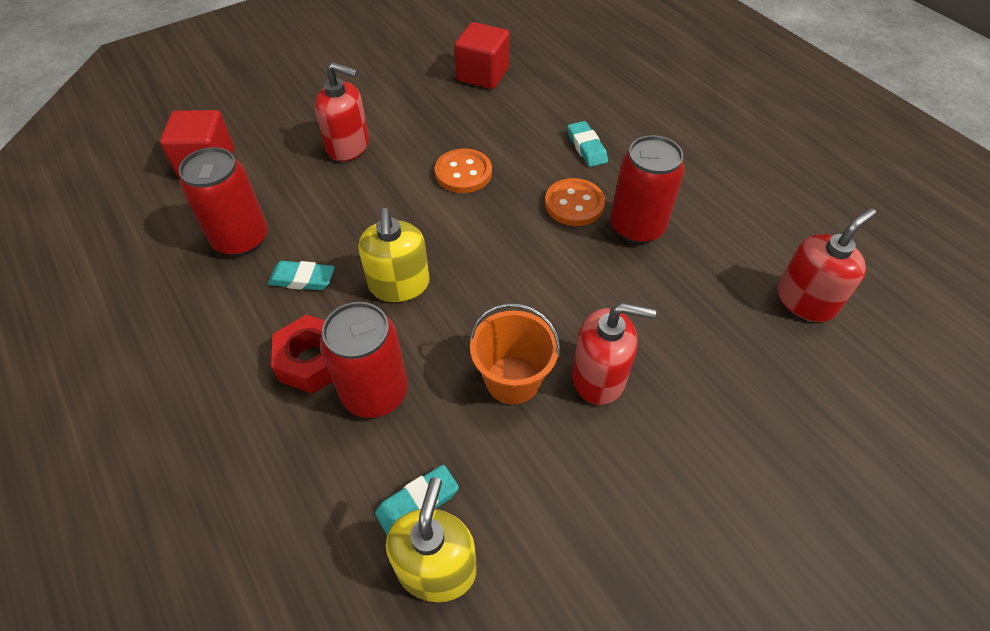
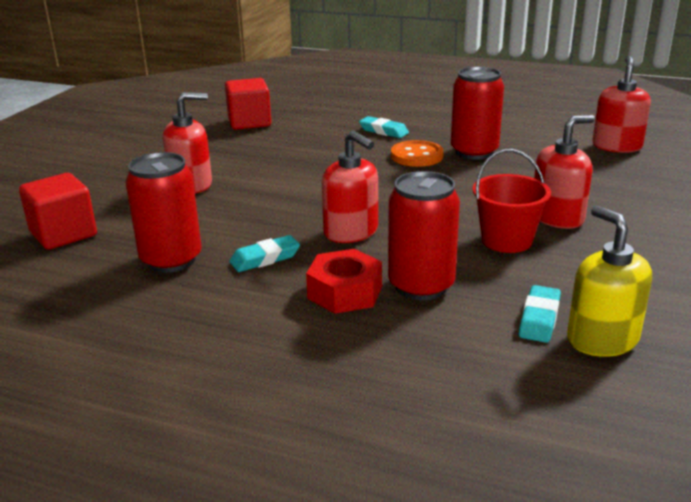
camera: 35 degrees left, 25 degrees down
(399, 285) = (351, 232): yellow soap dispenser -> red soap dispenser
(463, 173) = (312, 168): orange button -> none
(512, 380) = (506, 240): orange bucket -> red bucket

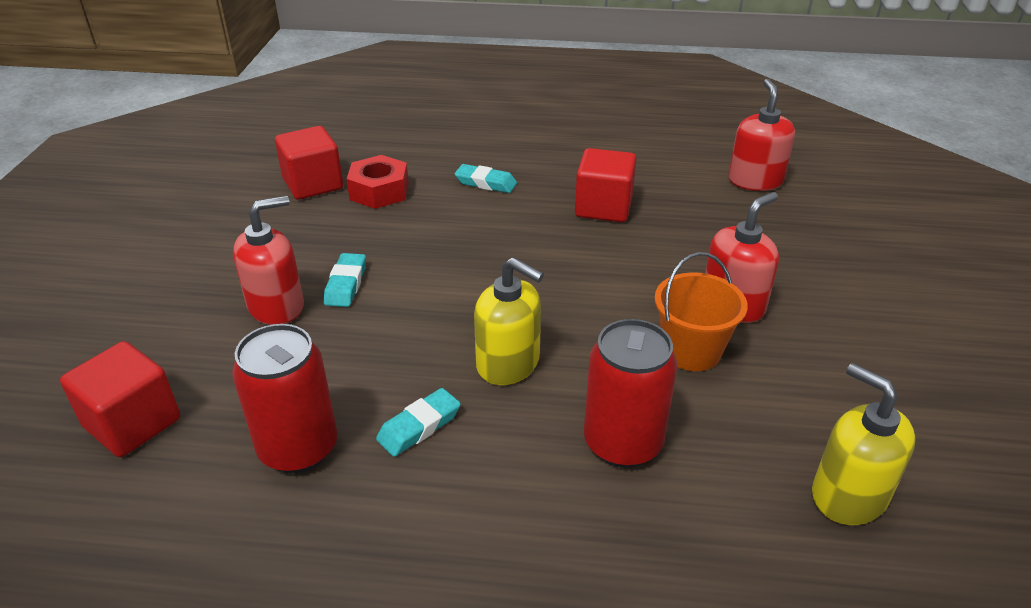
camera: 15 degrees left, 10 degrees up
(345, 292) = (537, 469): red nut -> red nut (379, 191)
(351, 232) = (508, 363): red soap dispenser -> yellow soap dispenser
(417, 156) = (540, 221): orange button -> none
(474, 152) = (603, 207): red can -> red cube
(506, 240) = (691, 351): red bucket -> orange bucket
(539, 319) = (771, 474): turquoise eraser -> turquoise eraser (346, 284)

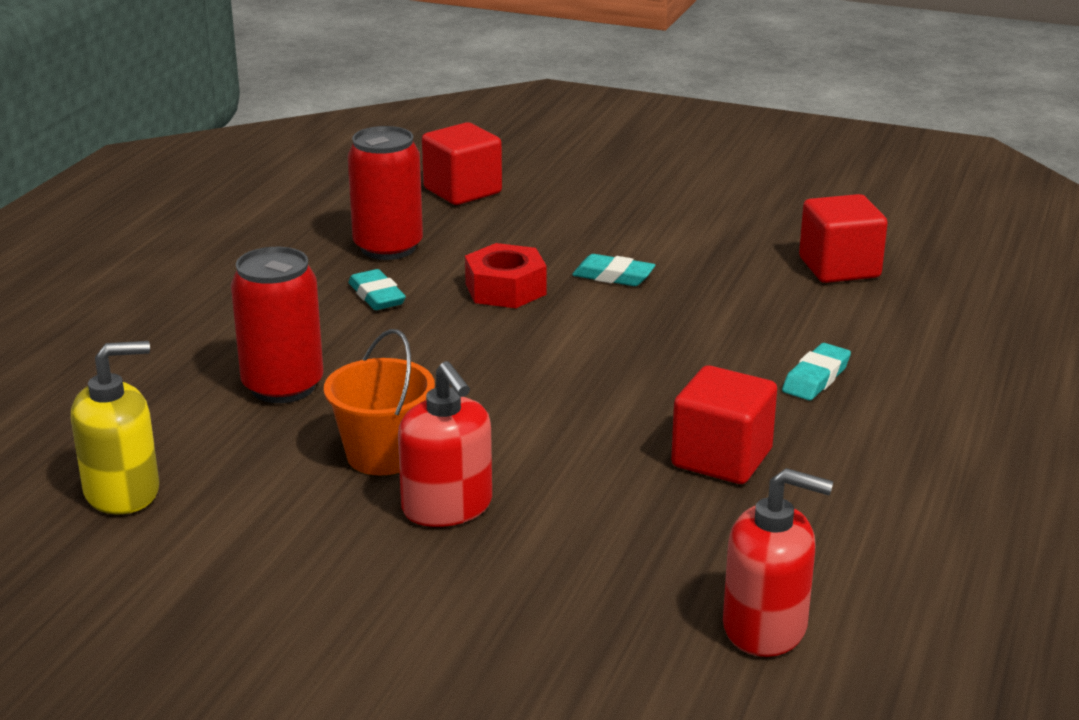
camera: 105 degrees right, 10 degrees down
(276, 306) = (591, 243): red soap dispenser -> none
(379, 191) = (811, 305): red nut -> red nut (505, 289)
(508, 363) = (433, 346): yellow soap dispenser -> none

